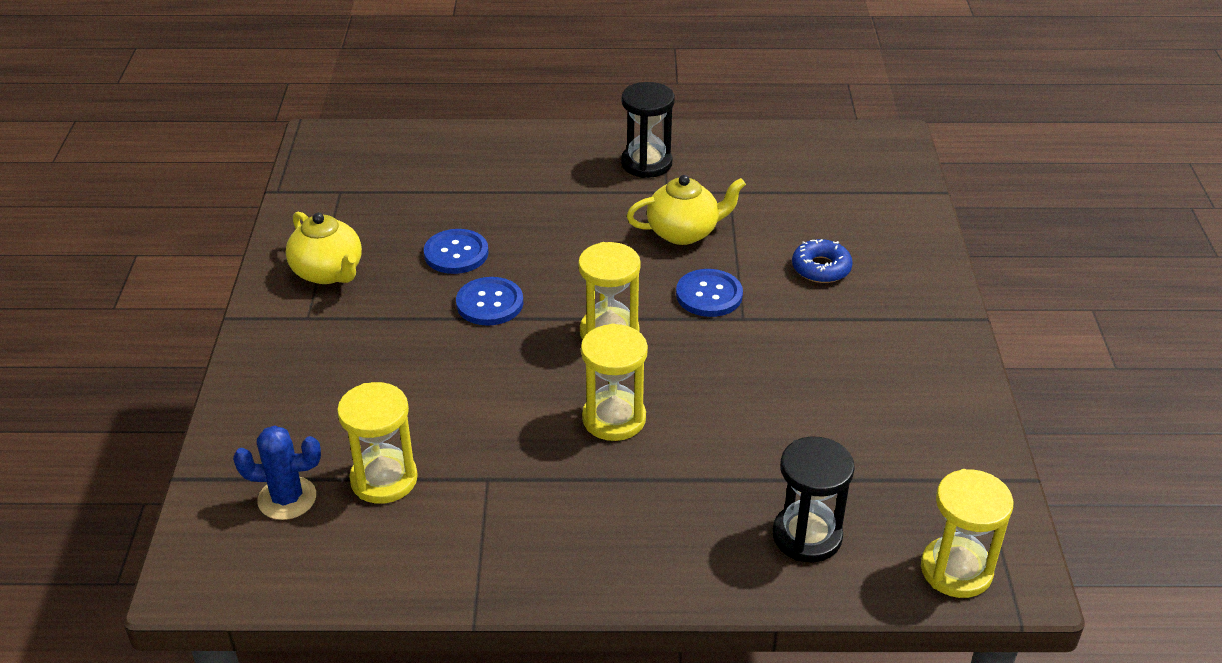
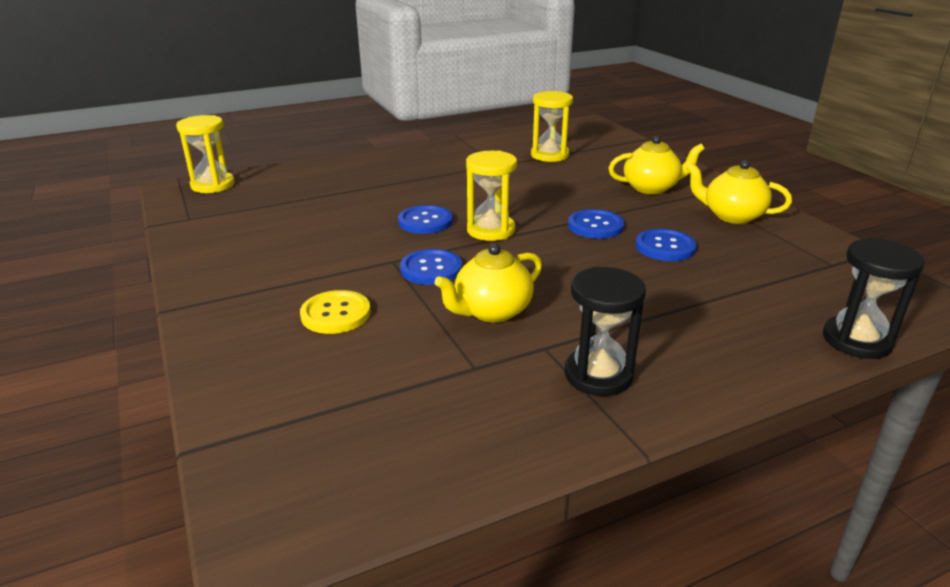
camera: 155 degrees right, 10 degrees down
(287, 498) = (586, 143): blue cactus -> none
(344, 348) = (651, 188): none -> yellow teapot
(614, 419) = (448, 195): yellow hourglass -> none
(674, 372) = (425, 221): none -> blue button
(807, 536) = (303, 180): black hourglass -> black hourglass (856, 340)
(821, 268) = (336, 314): blue donut -> yellow button

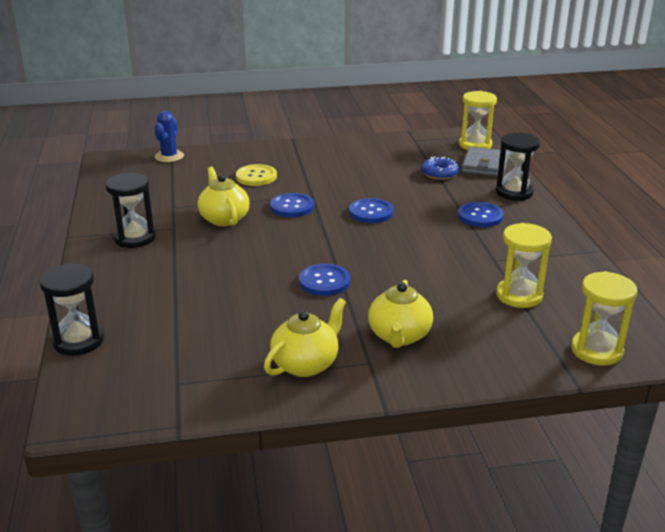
camera: 105 degrees right, 0 degrees up
(248, 436) = (169, 156): none -> blue cactus
(277, 178) = (485, 165): none -> grey wallet
(304, 197) = (439, 173): none -> blue donut
(349, 163) = (514, 192): none -> black hourglass
(491, 230) = (341, 235): yellow hourglass -> yellow hourglass (596, 350)
(665, 247) = (266, 304): blue button -> blue button (480, 216)

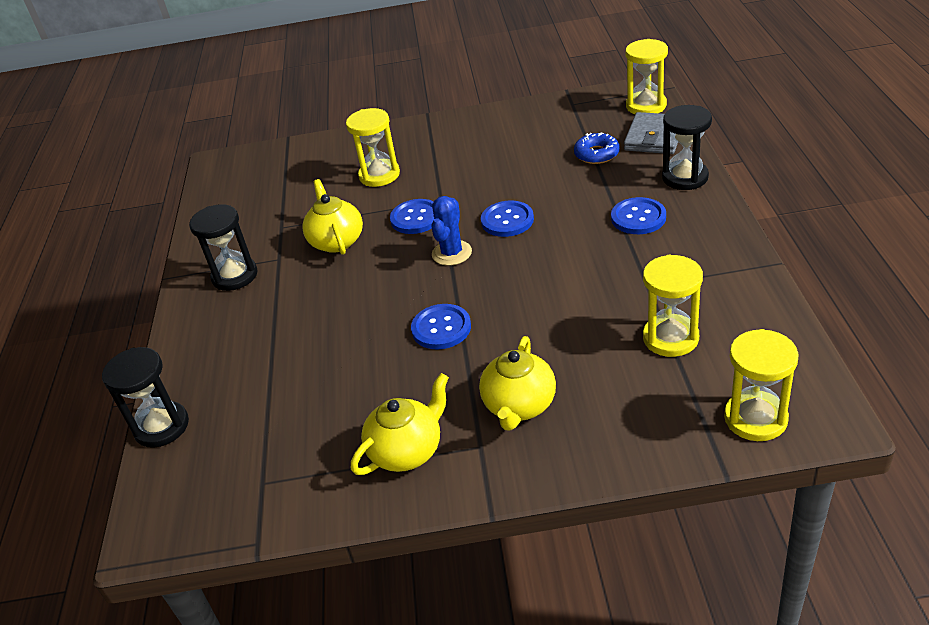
camera: 10 degrees right, 10 degrees up
(169, 156) = (284, 152): blue cactus -> blue cactus (451, 253)
(256, 176) = (379, 175): yellow button -> yellow hourglass

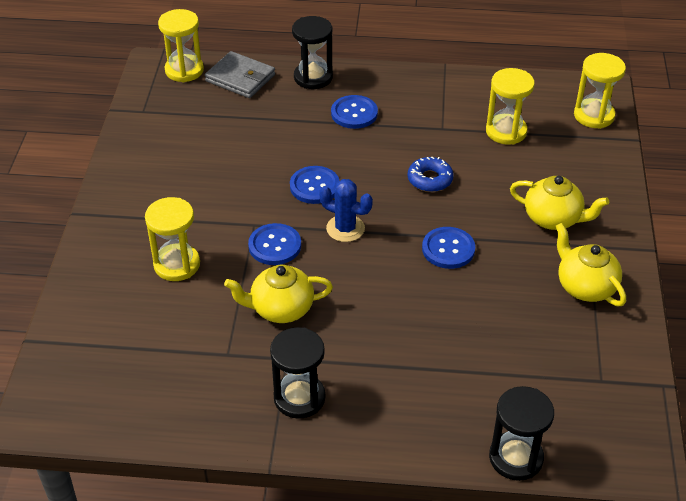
camera: 85 degrees left, 5 degrees up
(596, 154) = (244, 115): blue donut -> blue donut (430, 179)

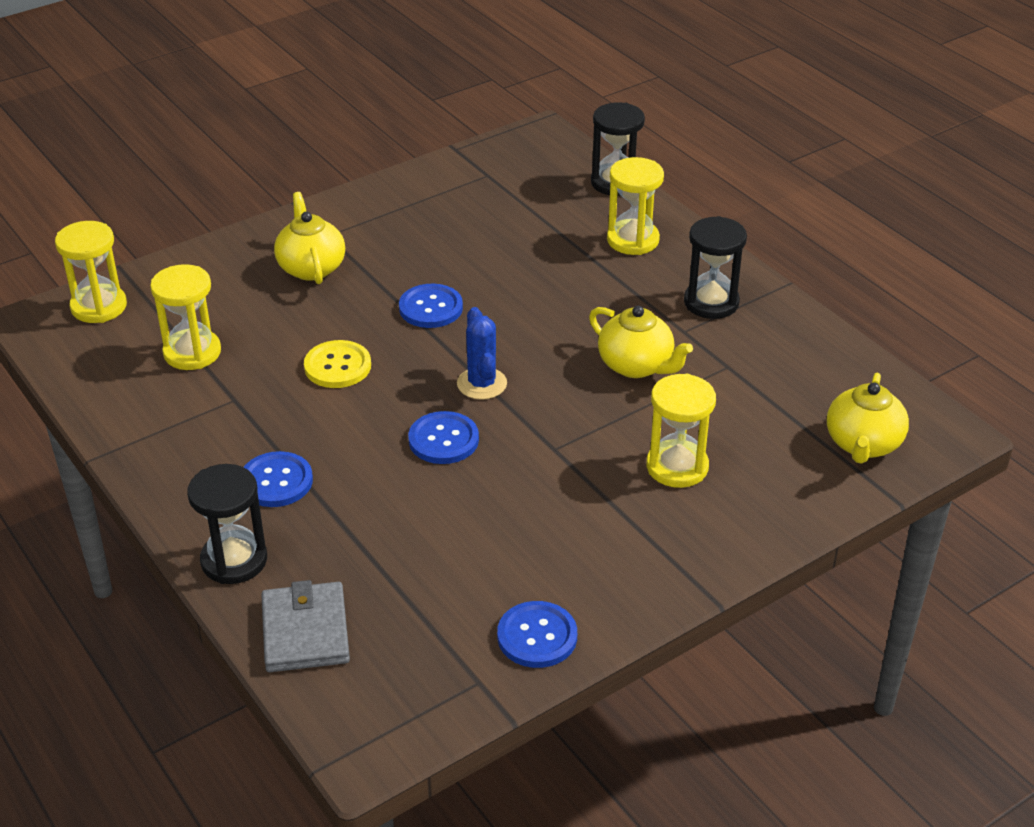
camera: 130 degrees left, 5 degrees down
(184, 70) = (346, 705): yellow hourglass -> yellow hourglass (633, 240)
(275, 246) = (565, 416): blue button -> blue button (537, 636)
(430, 179) = (337, 366): blue donut -> yellow button
(585, 286) = (387, 218): yellow teapot -> yellow teapot (863, 444)

